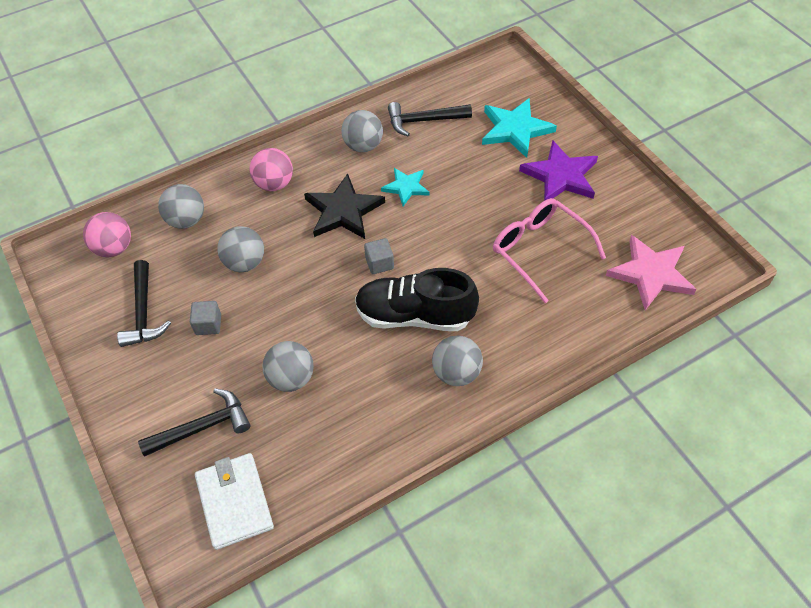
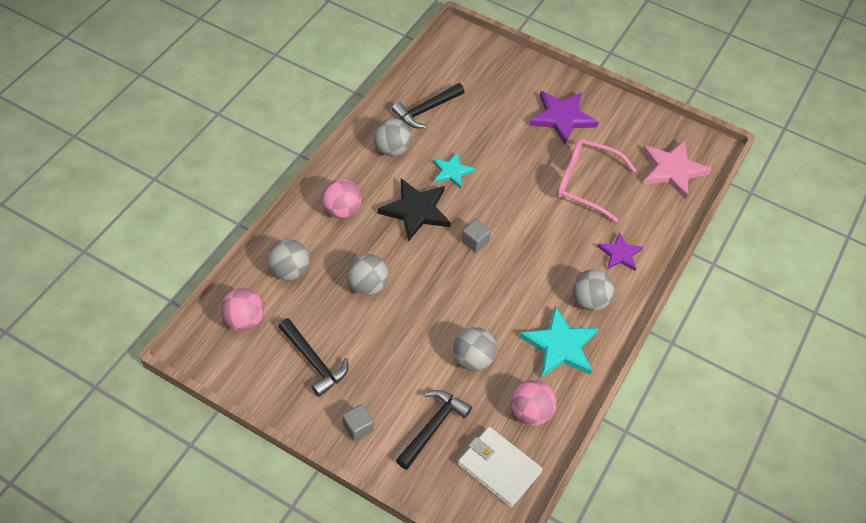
camera: 35 degrees left, 0 degrees up
(208, 324) = (376, 348): grey cube -> grey cube (358, 428)
(309, 460) = (530, 412): none -> pink ball
(414, 316) = (530, 271): black shoe -> none
(515, 129) = (503, 92): turquoise star -> turquoise star (560, 346)
(526, 338) = (620, 254): none -> purple star

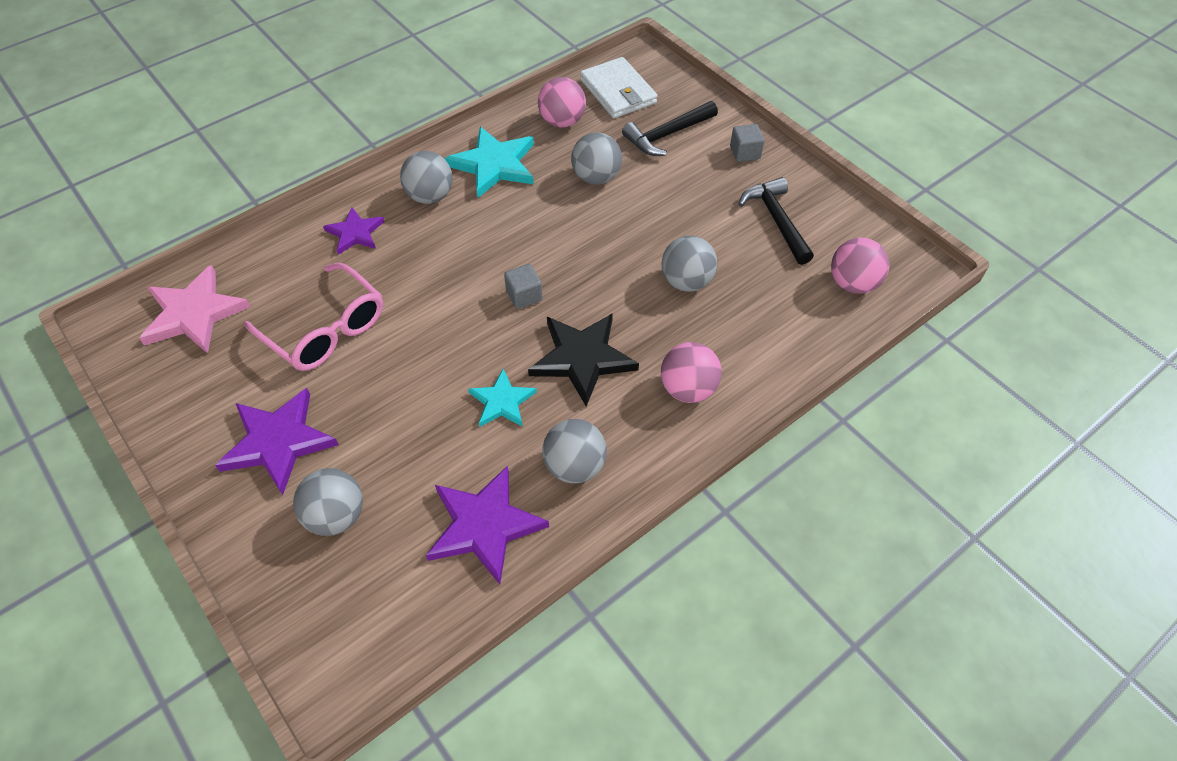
camera: 155 degrees left, 0 degrees up
(289, 271) = (783, 326): grey ball -> grey ball (336, 516)
(426, 110) = (484, 525): black hammer -> purple star

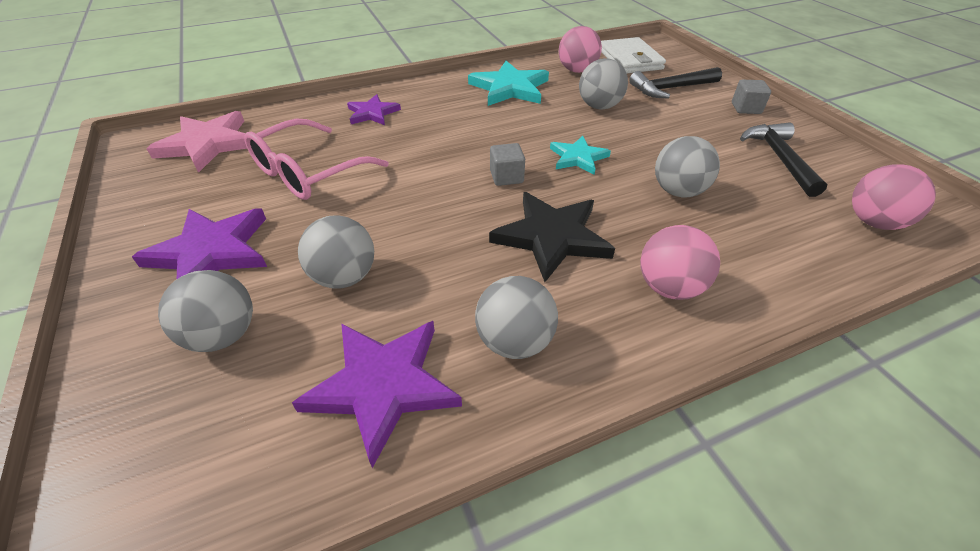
camera: 15 degrees right, 10 degrees down
(325, 329) = (309, 172): pink glasses -> pink glasses turned 75 degrees clockwise
(430, 196) = (447, 99): grey ball -> grey ball (344, 277)
(502, 401) = (453, 260): turquoise star -> turquoise star (578, 157)

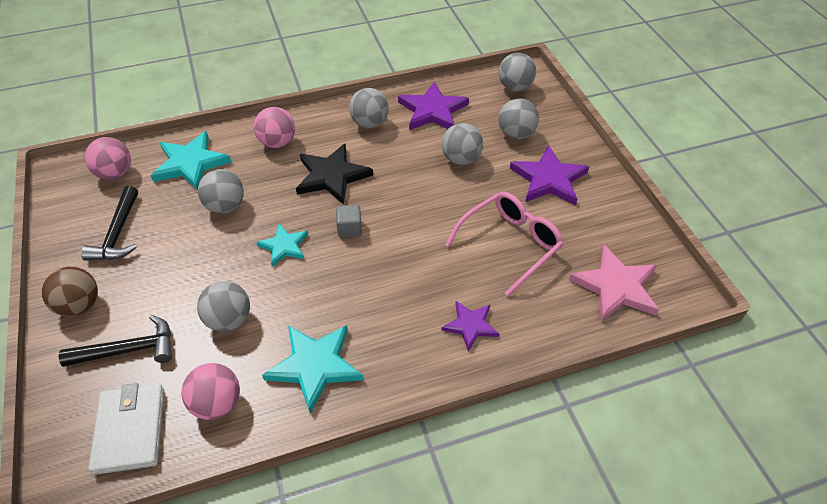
camera: 175 degrees left, 5 degrees up
(152, 488) = (515, 87): none -> grey ball
(746, 108) = (79, 305): grey cube -> brown ball
(780, 243) = (190, 163): none -> turquoise star

